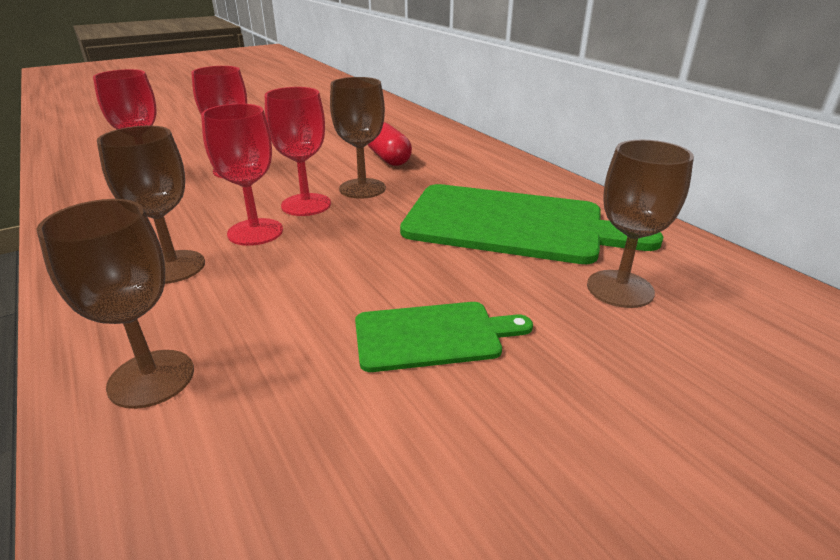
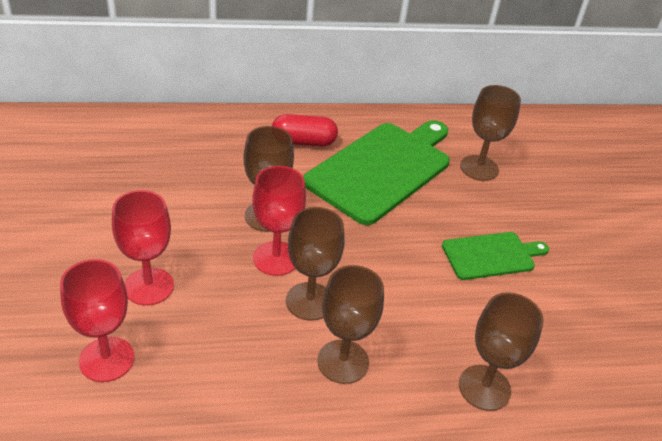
camera: 70 degrees left, 10 degrees up
(255, 232) = (309, 301): red goblet -> brown goblet
(388, 158) = (208, 178): red capsule -> red capsule (303, 142)
(433, 335) = (491, 255): green cutting board -> green cutting board turned 60 degrees clockwise

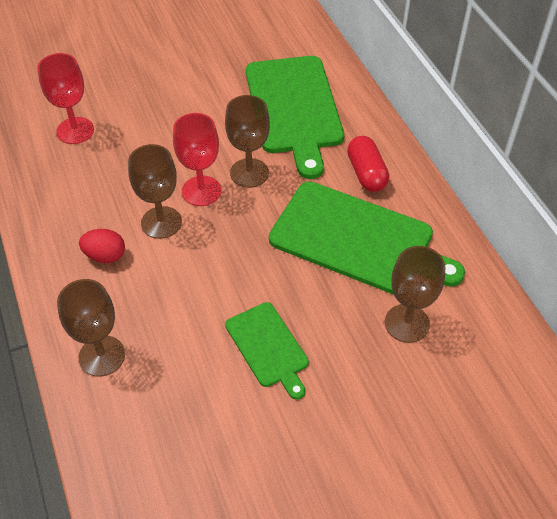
camera: 80 degrees right, 10 degrees up
(149, 286) = (145, 129): red goblet -> none
(188, 162) = (294, 108): none -> green cutting board
(343, 361) = (105, 256): brown goblet -> red egg

